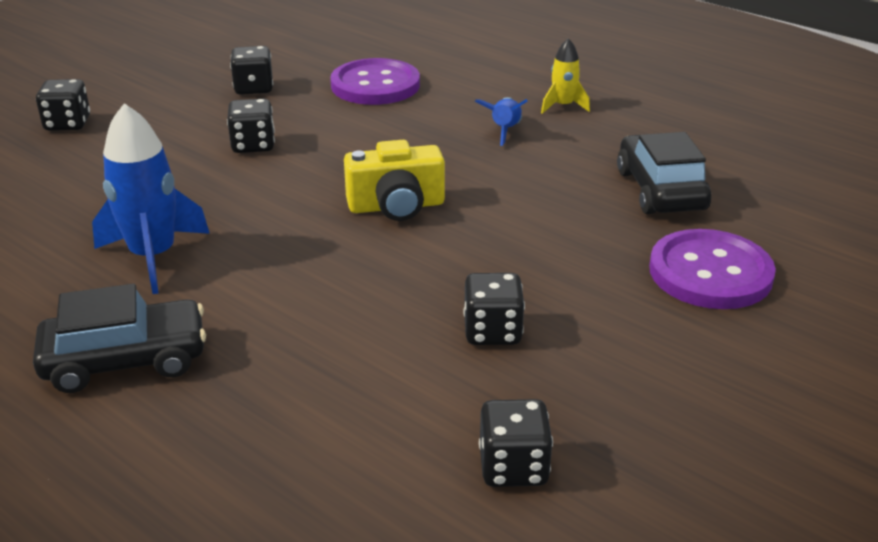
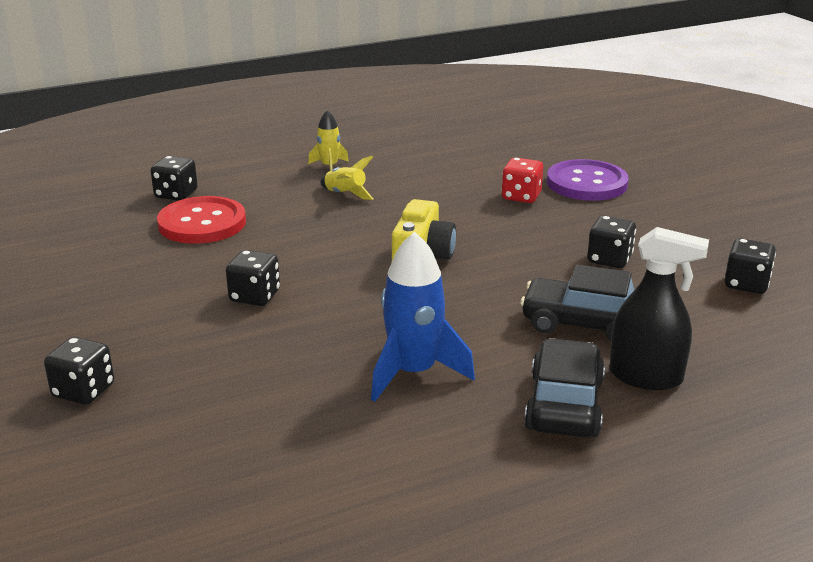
camera: 65 degrees left, 5 degrees down
(208, 410) = (646, 377): none -> black spray bottle
(254, 88) = (133, 277): black dice -> black dice (176, 194)
(375, 85) = (202, 223): purple button -> red button
(504, 131) = (345, 194): blue rocket -> yellow rocket
(613, 233) = (521, 196): none -> red dice
(660, 190) = (480, 170): black car -> black car (583, 324)

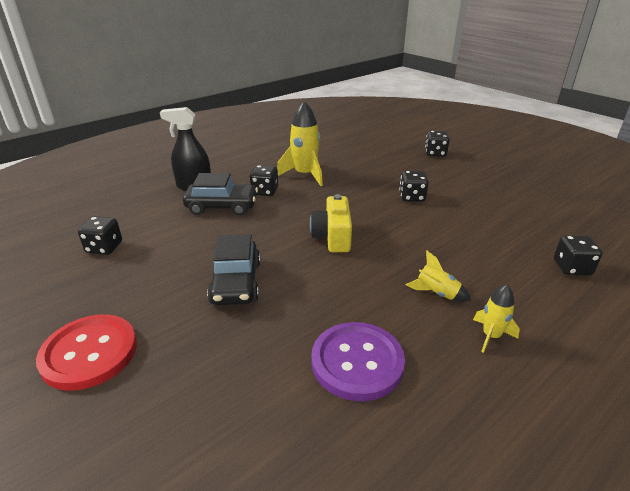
camera: 165 degrees right, 5 degrees up
(202, 223) = (509, 242): red button -> red button (89, 353)
(413, 373) = (305, 175): blue rocket -> yellow rocket
(521, 196) = (272, 320): red dice -> none
(564, 404) = (234, 172): black car -> black car (236, 283)
(586, 183) = (202, 358): purple button -> purple button (357, 362)
(609, 259) = (198, 254): black dice -> black dice (265, 191)

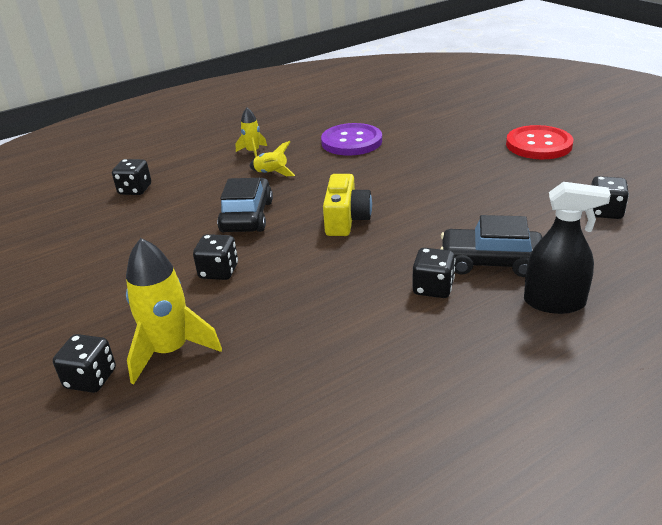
camera: 170 degrees left, 0 degrees up
(236, 283) = (445, 181): black car -> black car (247, 216)
(305, 175) = (366, 324): yellow rocket -> yellow rocket (170, 351)

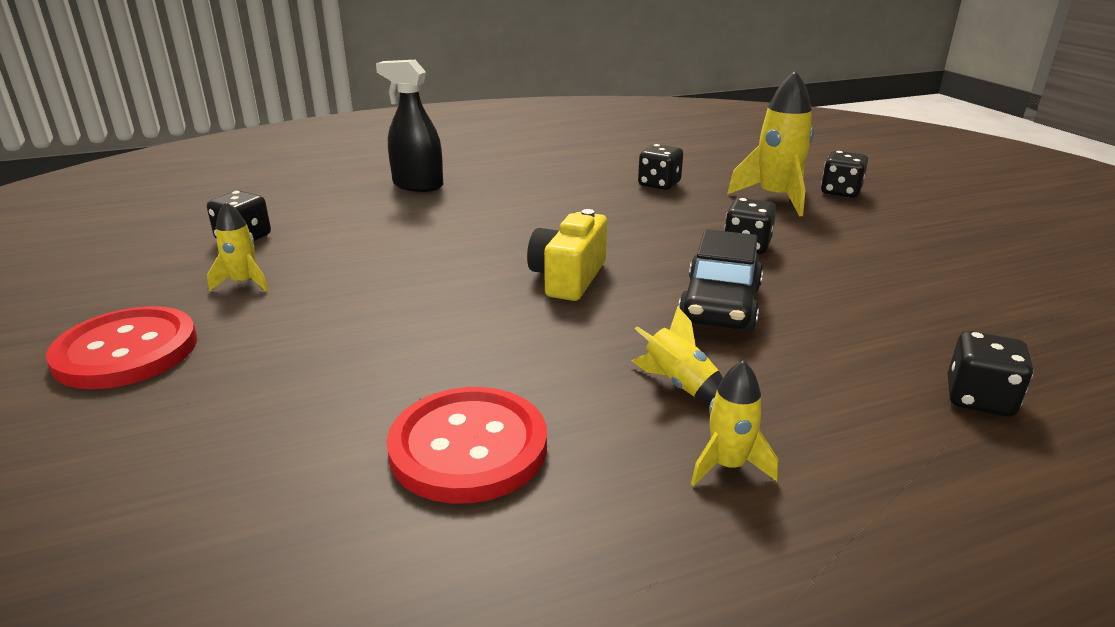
camera: 170 degrees left, 5 degrees down
(351, 142) = (468, 447): purple button -> red button
(433, 288) = (513, 205): black dice -> black dice (659, 184)
(490, 262) = (436, 215): black car -> none
(543, 182) = (244, 283): none -> yellow rocket

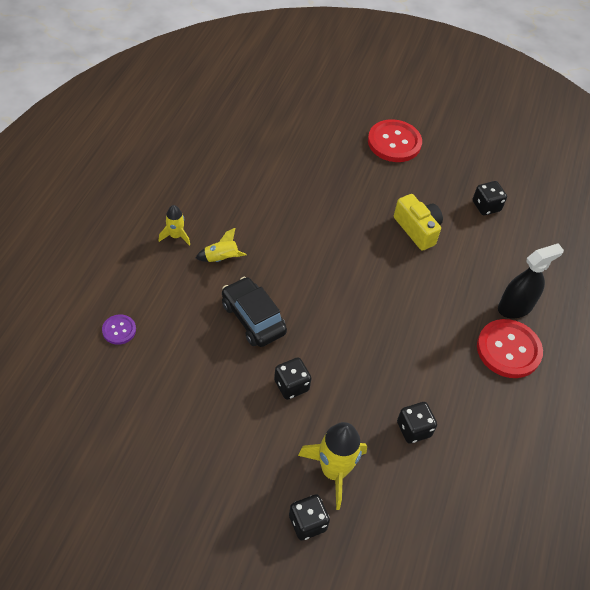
camera: 125 degrees right, 25 degrees up
(244, 283) = (428, 188): yellow rocket -> none
(468, 447) = (249, 189): red button -> red button (508, 350)
(568, 278) = (330, 288): yellow camera -> yellow camera (417, 229)
(979, 399) = (119, 330): black dice -> purple button

